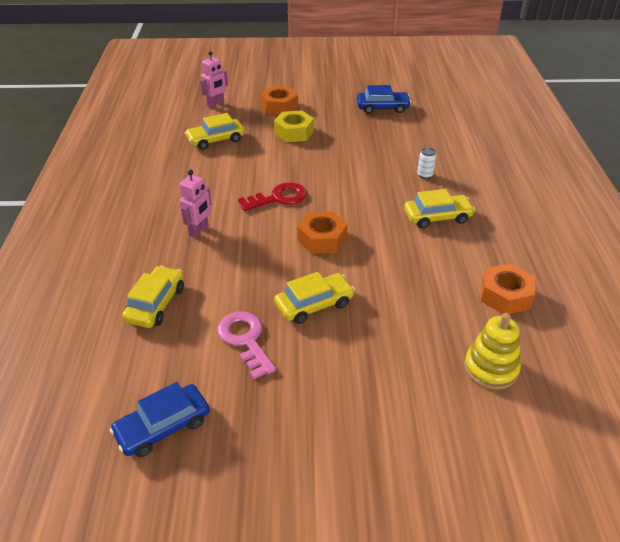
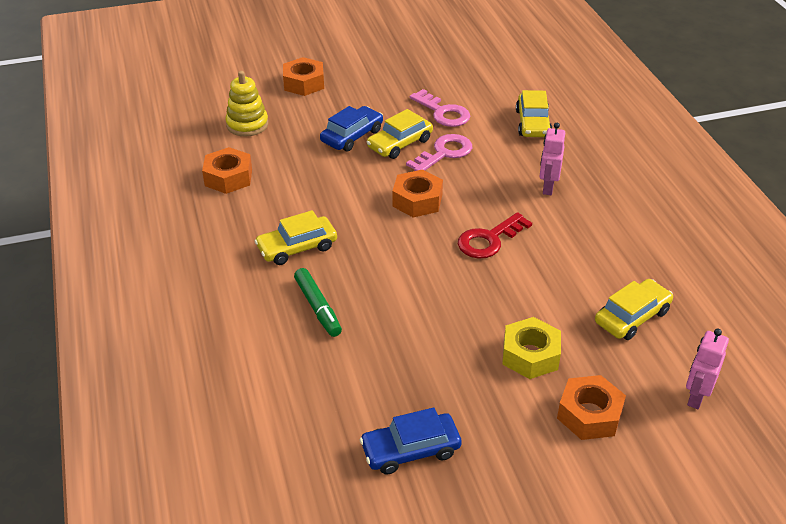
camera: 165 degrees right, 0 degrees up
(163, 427) = (467, 64): blue car -> blue car (352, 136)
(272, 284) = (444, 153): none -> pink key
(411, 436) = (304, 83): none -> orange nut
(425, 175) = (318, 307): white can -> green marker

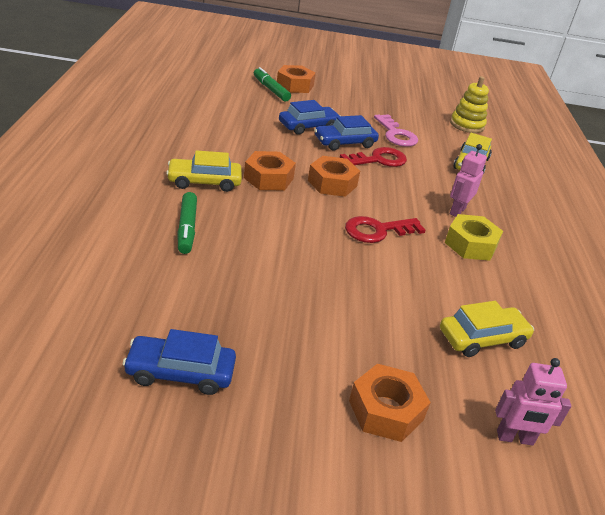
camera: 15 degrees right, 5 degrees down
(228, 177) = (188, 121): orange nut -> orange nut (268, 178)
(247, 124) = (230, 96): yellow stacking toy -> yellow stacking toy (467, 125)
(283, 99) = (271, 89): none -> green marker
(400, 143) = (345, 142): yellow car -> blue car
(444, 153) = (378, 160): pink key -> red key
(530, 355) = (357, 334): yellow nut -> yellow nut (470, 244)
(696, 397) = (515, 438): pink robot -> pink robot turned 135 degrees counterclockwise

